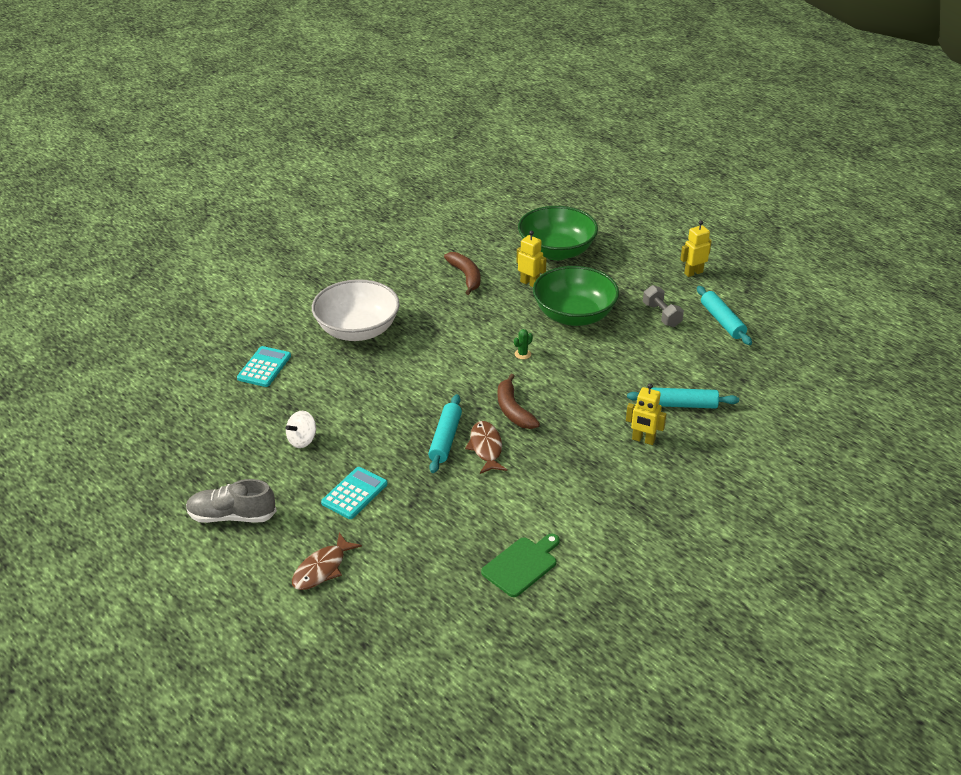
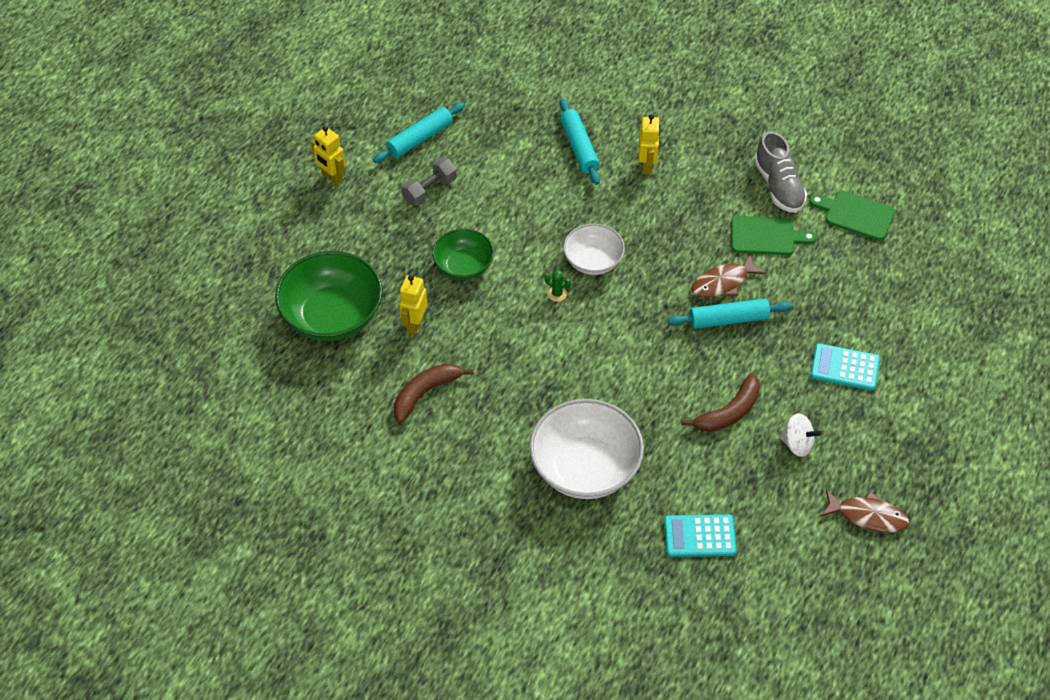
camera: 110 degrees left, 15 degrees up
(232, 516) = (933, 458): grey shoe -> grey shoe (778, 186)
(322, 569) = (949, 356): brown fish -> brown fish (867, 516)
(513, 410) = (655, 277): brown banana -> brown banana (728, 412)
(524, 492) = (766, 236): none -> green cutting board
(547, 381) = (593, 261): none -> white bowl
(574, 315) = (463, 266): green bowl -> green bowl, size x0.59

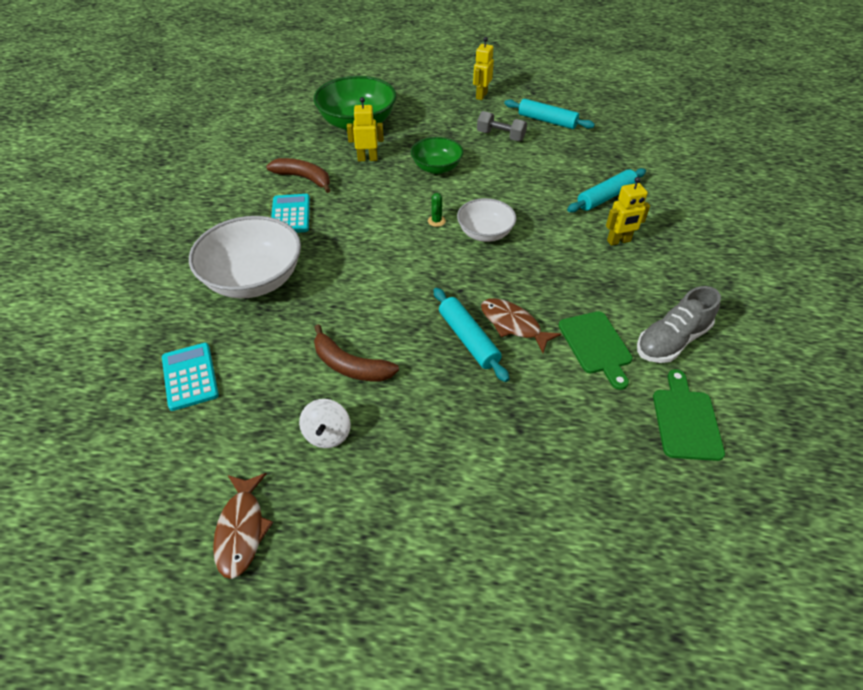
camera: 70 degrees right, 5 degrees down
(844, 368) = (452, 457): turquoise calculator -> turquoise calculator (290, 214)

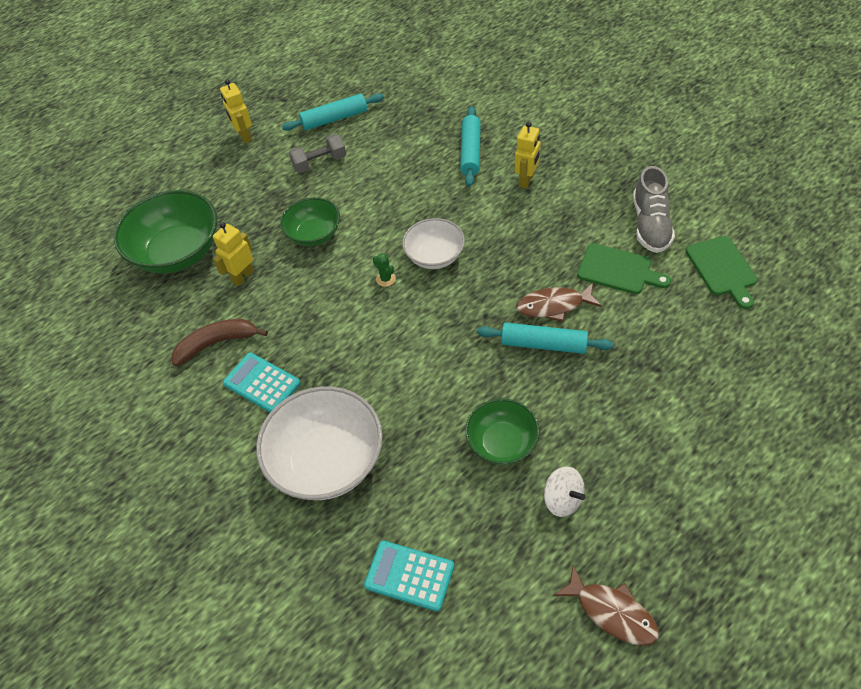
camera: 45 degrees left, 5 degrees up
(350, 365) = (502, 443): brown banana -> green bowl
(685, 420) = (722, 269): green cutting board -> green cutting board turned 150 degrees counterclockwise

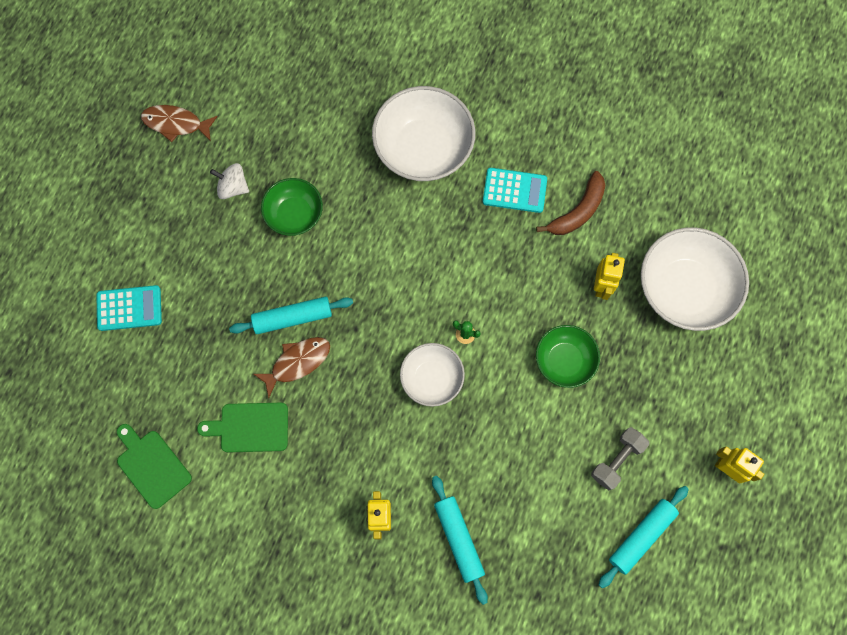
camera: 150 degrees right, 20 degrees up
(177, 252) = (684, 289): green bowl -> white bowl
(409, 576) = (321, 94): turquoise calculator -> turquoise calculator (129, 308)
(650, 225) = (233, 499): grey shoe -> none

